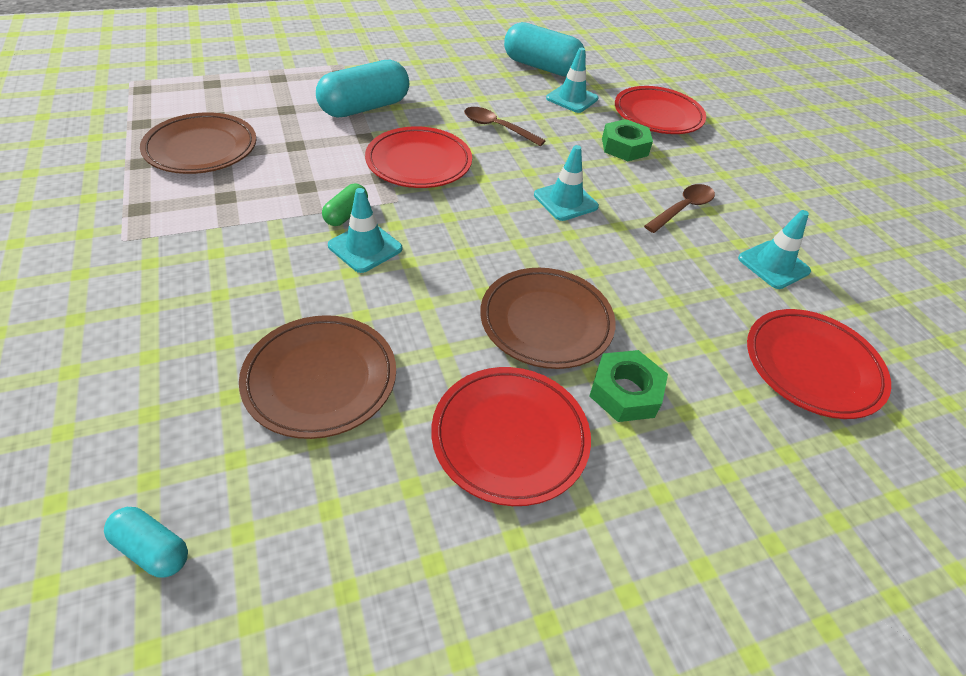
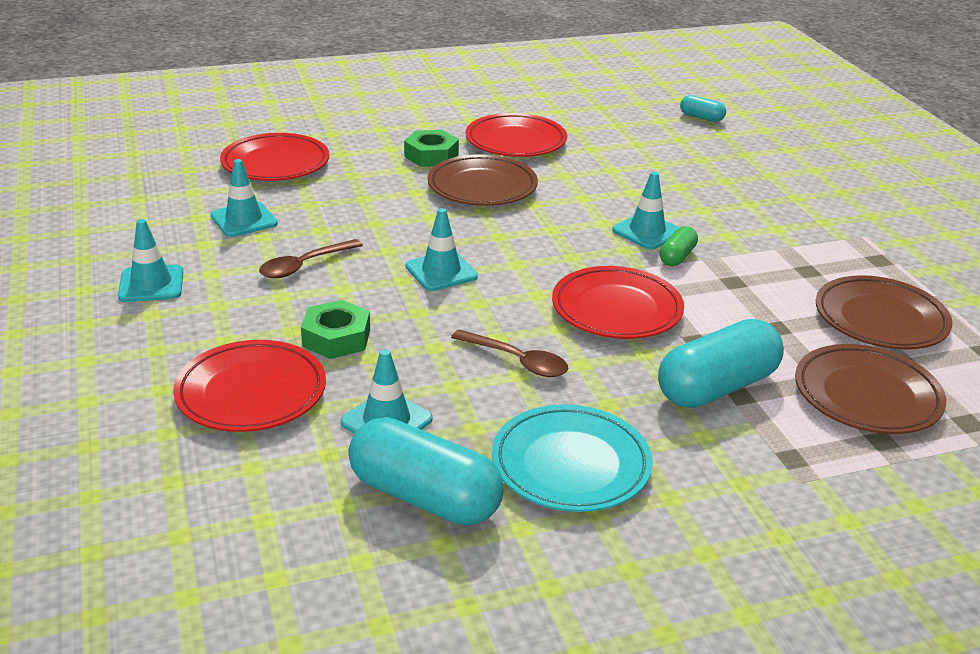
camera: 175 degrees left, 15 degrees down
(320, 379) = (646, 164): brown plate -> brown plate (867, 396)
(466, 75) = (571, 465): none -> turquoise plate
(787, 192) = (151, 284): none -> turquoise traffic cone

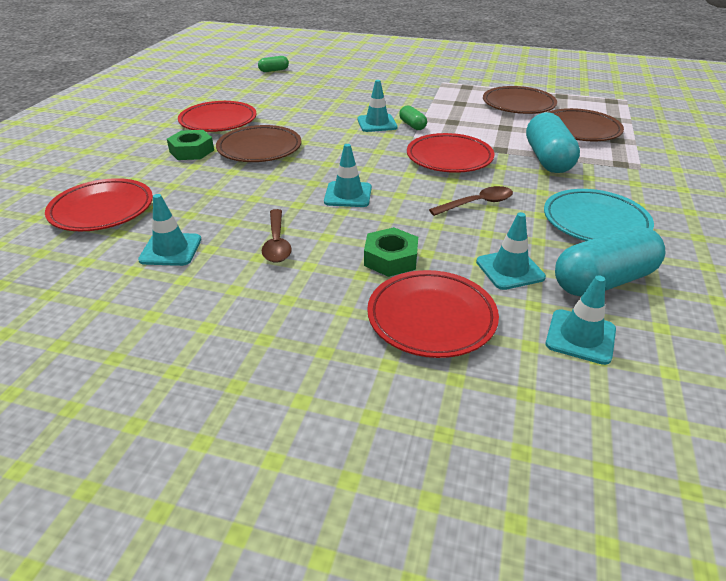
camera: 55 degrees left, 5 degrees up
(151, 284) = (214, 326): turquoise traffic cone -> turquoise traffic cone (580, 337)
(701, 118) = (274, 70): turquoise capsule -> green capsule

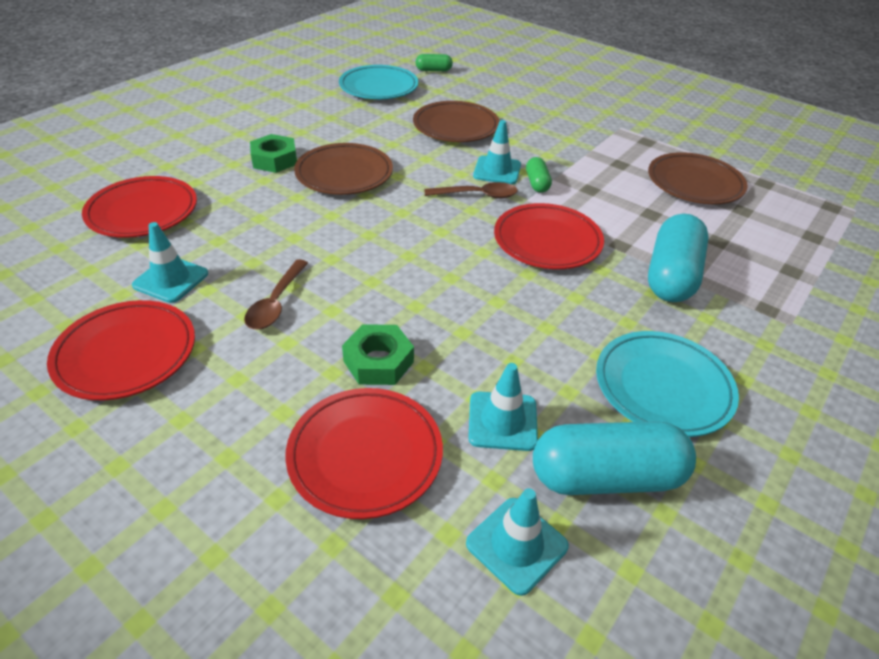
camera: 20 degrees right, 5 degrees up
(218, 121) = (327, 127): red plate -> red plate (126, 354)
(239, 88) = (378, 87): none -> turquoise plate
(348, 195) = (394, 261): turquoise traffic cone -> none
(477, 204) = (532, 316): brown spoon -> brown spoon (477, 195)
(580, 130) = (749, 242): brown plate -> brown plate (455, 127)

